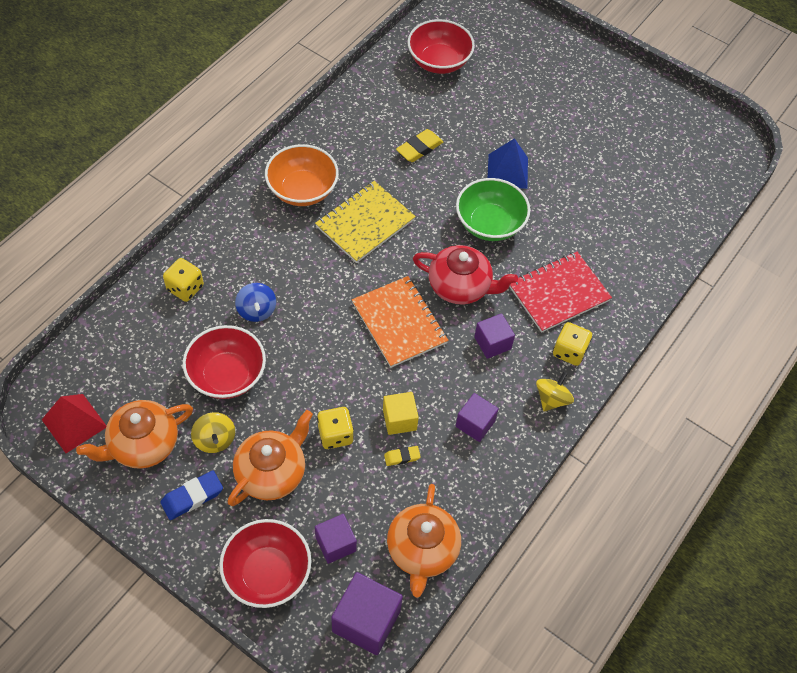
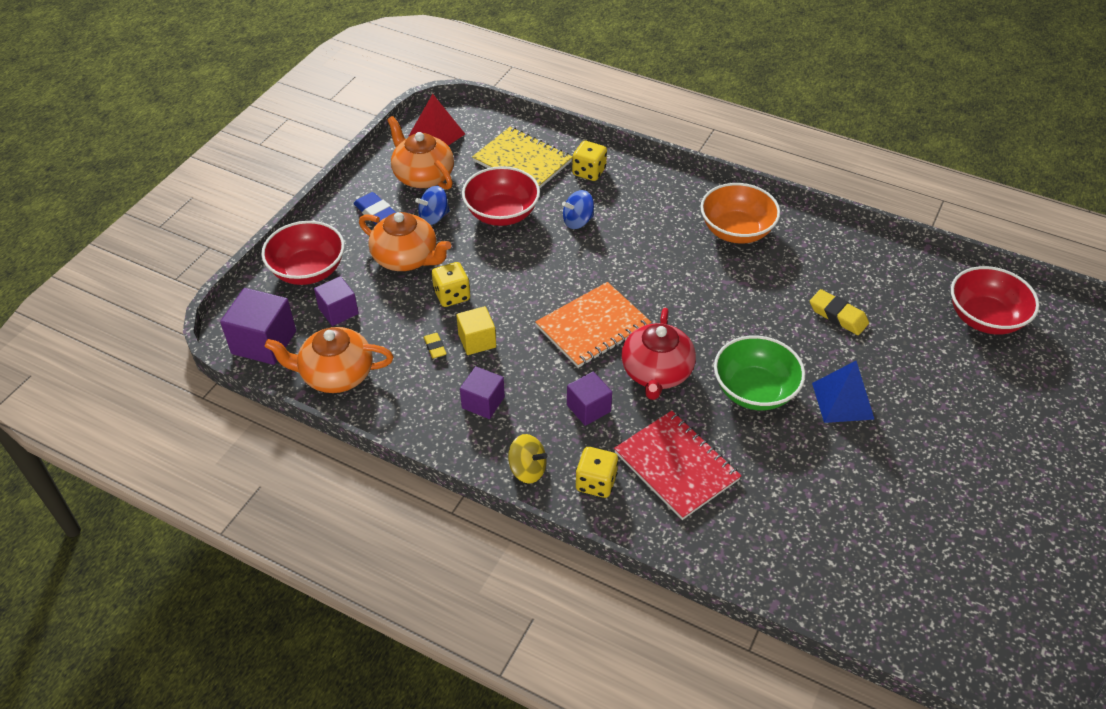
camera: 85 degrees right, 10 degrees down
(215, 439) = (434, 217): yellow spinning top -> blue spinning top
(365, 223) = (712, 284): yellow notebook -> yellow notebook (522, 161)

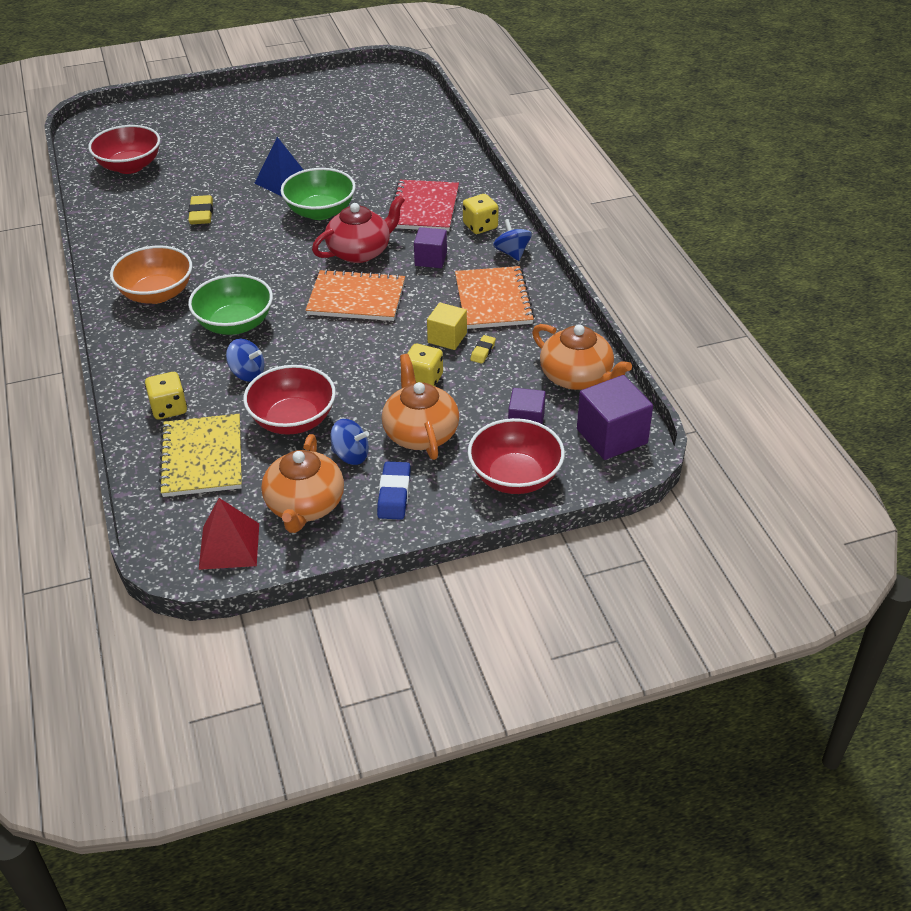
camera: 135 degrees left, 5 degrees down
(483, 402) = (493, 300): purple cube -> orange notebook
(527, 469) = (512, 253): yellow spinning top -> blue spinning top
(644, 247) = (235, 324): none -> green bowl

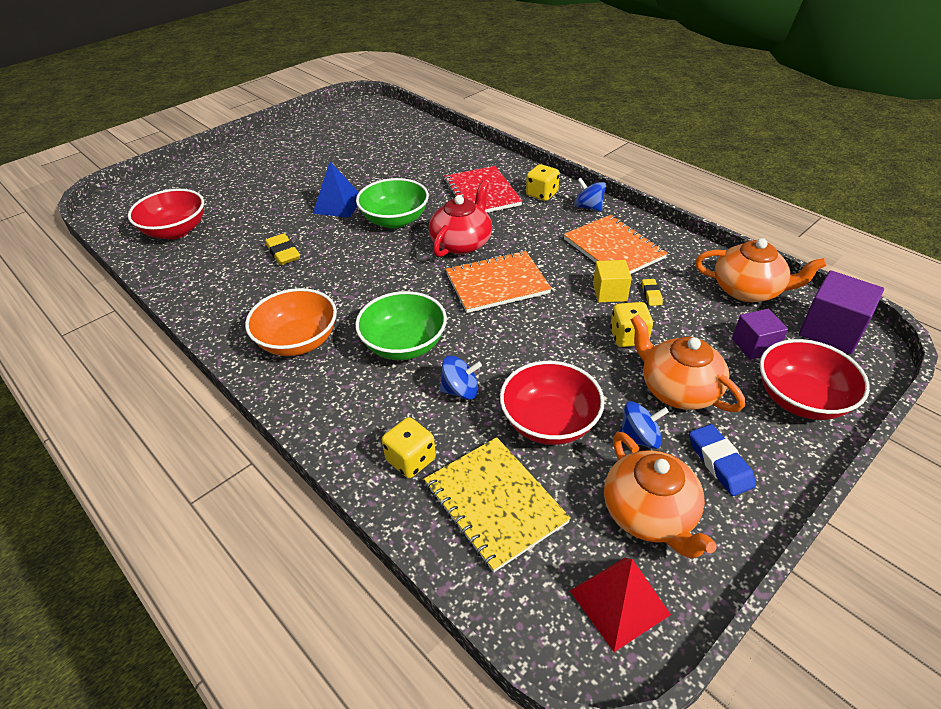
camera: 25 degrees left, 0 degrees up
(430, 259) = (528, 231): purple cube -> none

